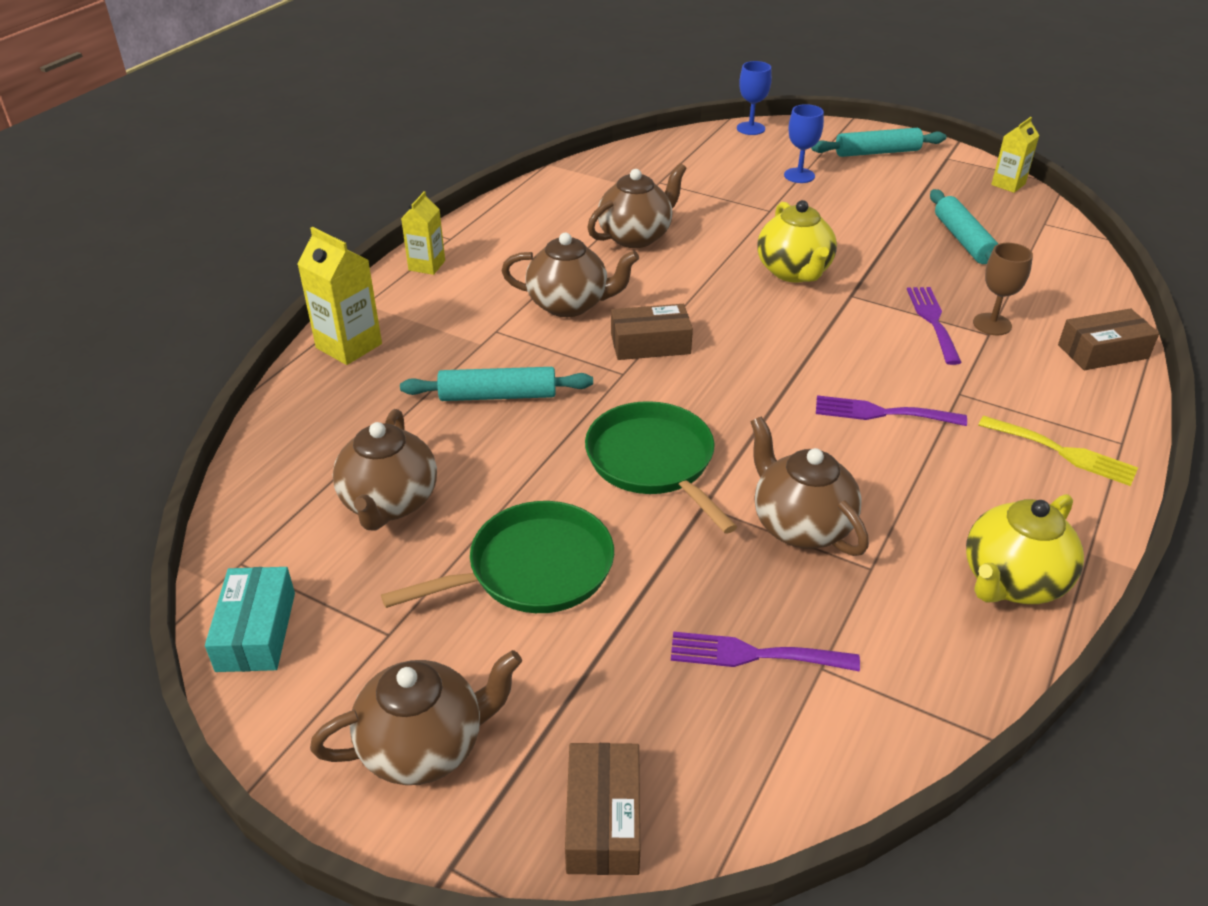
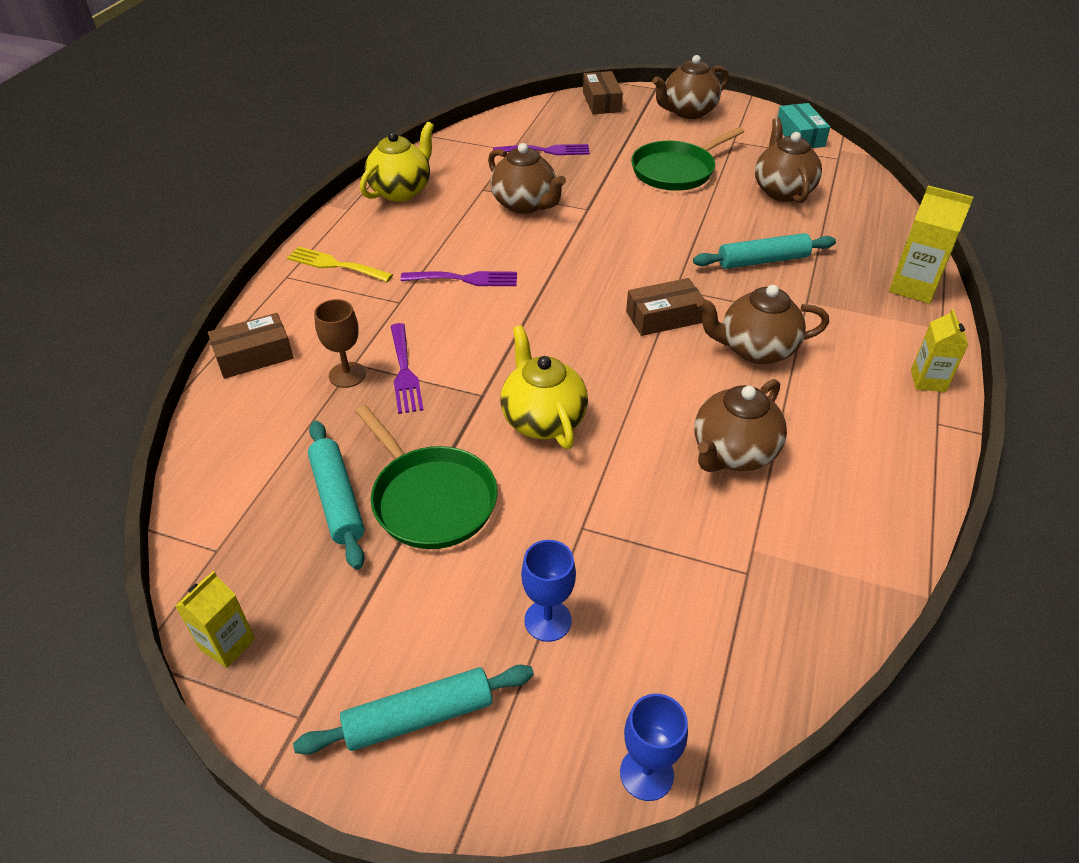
camera: 170 degrees right, 5 degrees up
(653, 462) = (628, 229): green pan -> green pan (431, 499)

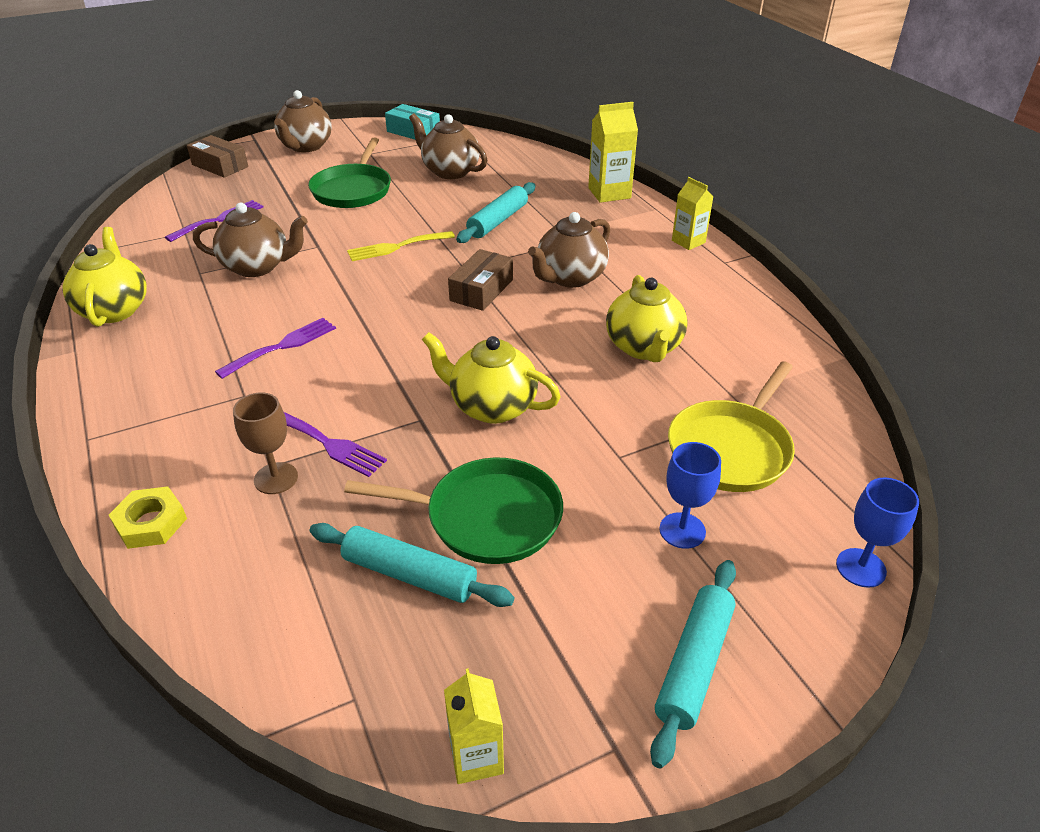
camera: 45 degrees left, 5 degrees down
(254, 356) = (151, 523): brown box -> yellow nut
(335, 265) = (130, 401): yellow fork -> yellow fork (396, 247)
(682, 591) = (731, 449): none -> yellow pan
(733, 453) = (644, 348): brown teapot -> yellow teapot

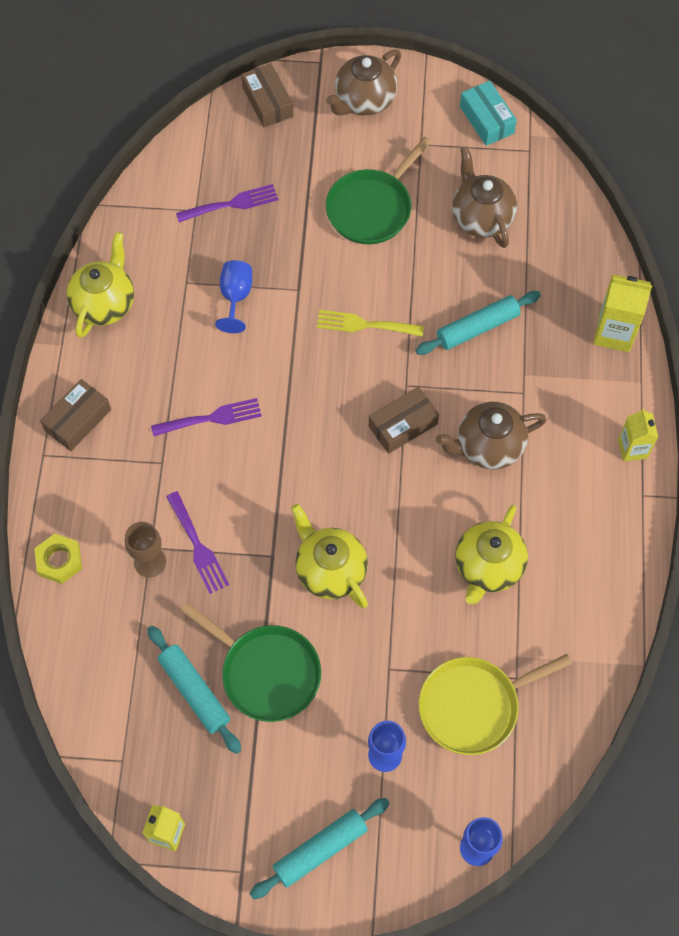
camera: 30 degrees right, 25 degrees up
(121, 397) = (78, 420): none -> brown box
(258, 267) = (236, 297): brown teapot -> blue goblet

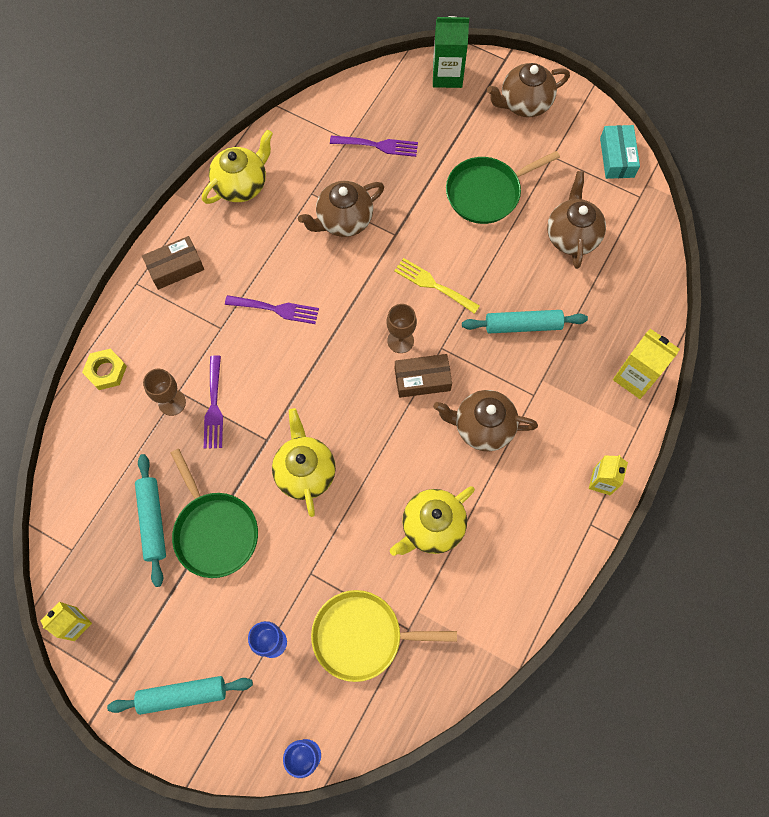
camera: 25 degrees right, 5 degrees up
(236, 297) = (343, 220): blue goblet -> brown teapot
(268, 102) = (447, 75): brown box -> green carton
(360, 395) = (400, 341): none -> brown goblet

